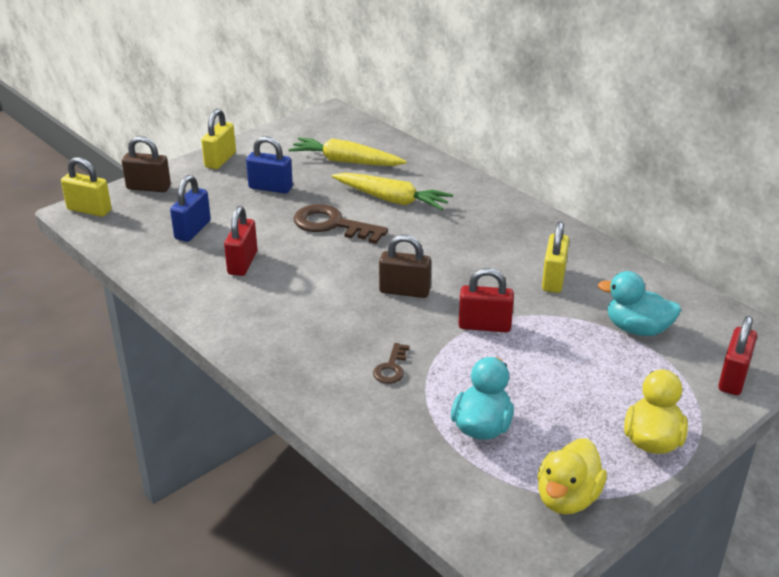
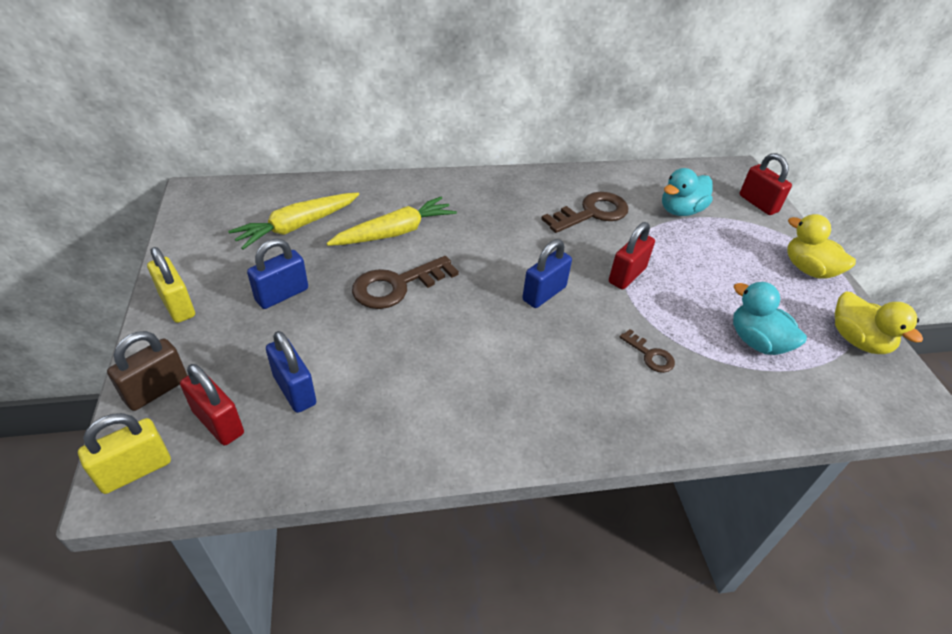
camera: 60 degrees left, 10 degrees up
(242, 263) = (400, 378): red padlock -> red padlock (218, 422)
(404, 291) = (544, 294): brown padlock -> blue padlock
(553, 279) = (592, 213): yellow padlock -> brown key

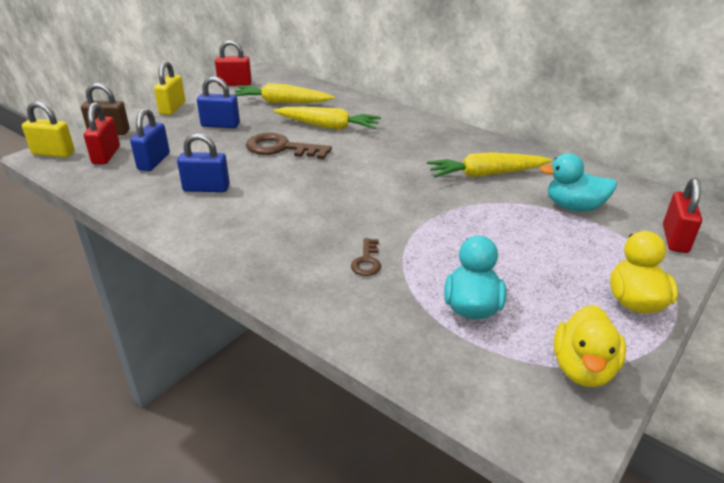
camera: 50 degrees right, 10 degrees down
(544, 294) = (359, 194): blue padlock -> blue padlock (206, 188)
(592, 213) = (486, 174): brown key -> yellow carrot
(627, 275) = (441, 216): red padlock -> red padlock (235, 84)

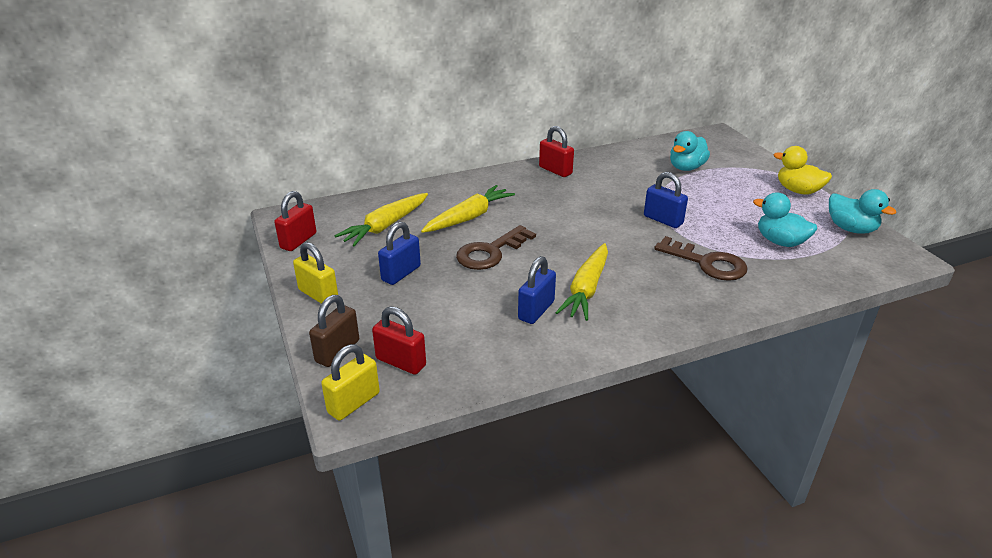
camera: 60 degrees left, 0 degrees up
(154, 162) = (449, 332): blue padlock -> blue padlock (663, 220)
(367, 261) = (707, 263): brown key -> brown key, size x1.91
(486, 174) = (619, 180): yellow carrot -> yellow carrot (586, 289)
(582, 369) = (851, 229): yellow duck -> turquoise duck
(675, 239) = (742, 154): red padlock -> red padlock (555, 170)

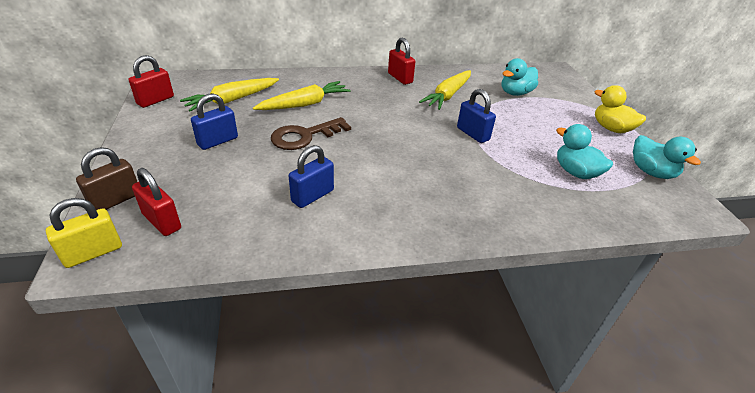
camera: 10 degrees right, 5 degrees up
(318, 295) = (137, 147): yellow padlock -> none
(586, 289) = (369, 184): yellow carrot -> yellow carrot (448, 95)
(707, 263) = (495, 180): brown key -> none

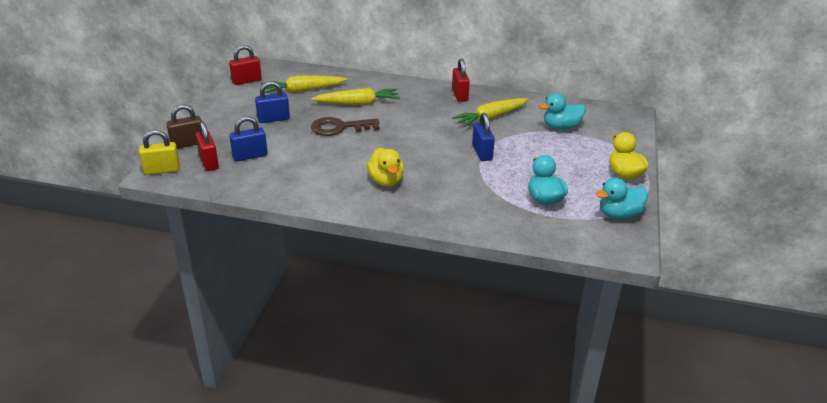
camera: 25 degrees right, 5 degrees down
(312, 196) = (315, 169): blue padlock -> blue padlock (250, 156)
(405, 191) = (386, 181): none -> yellow duck
(651, 172) = (619, 214): turquoise duck -> turquoise duck turned 75 degrees clockwise

